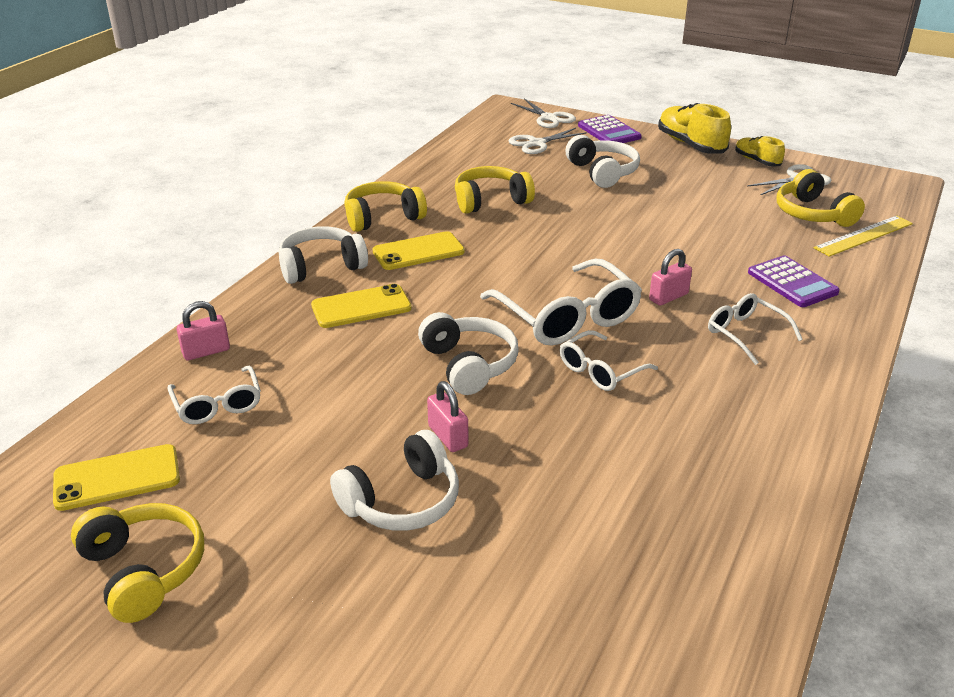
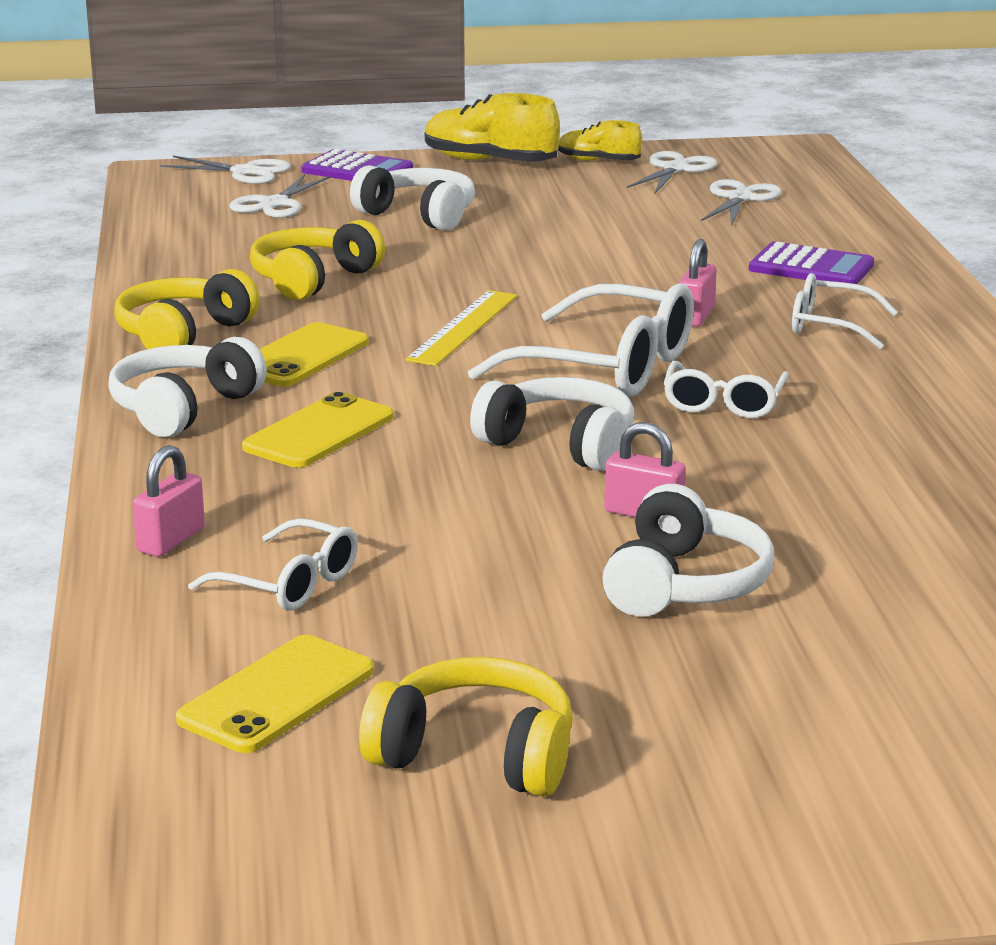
camera: 35 degrees left, 10 degrees down
(813, 214) = (740, 198): yellow headphones -> white scissors
(864, 236) = (824, 206): yellow ruler -> yellow ruler (463, 327)

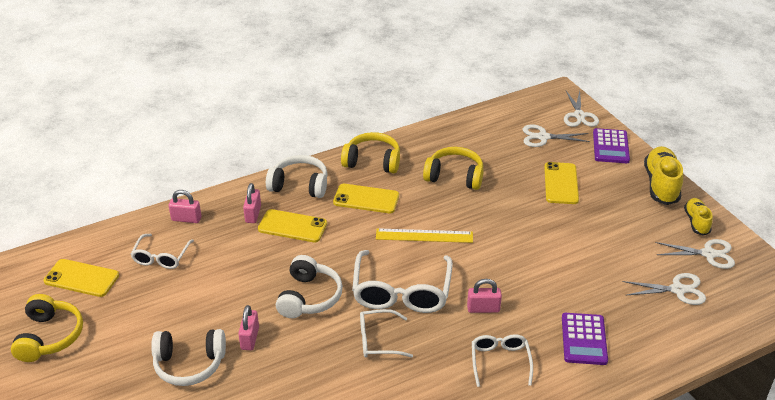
camera: 70 degrees right, 15 degrees up
(234, 466) = (253, 214): none -> pink padlock
(419, 215) = (561, 183): white headphones -> yellow phone

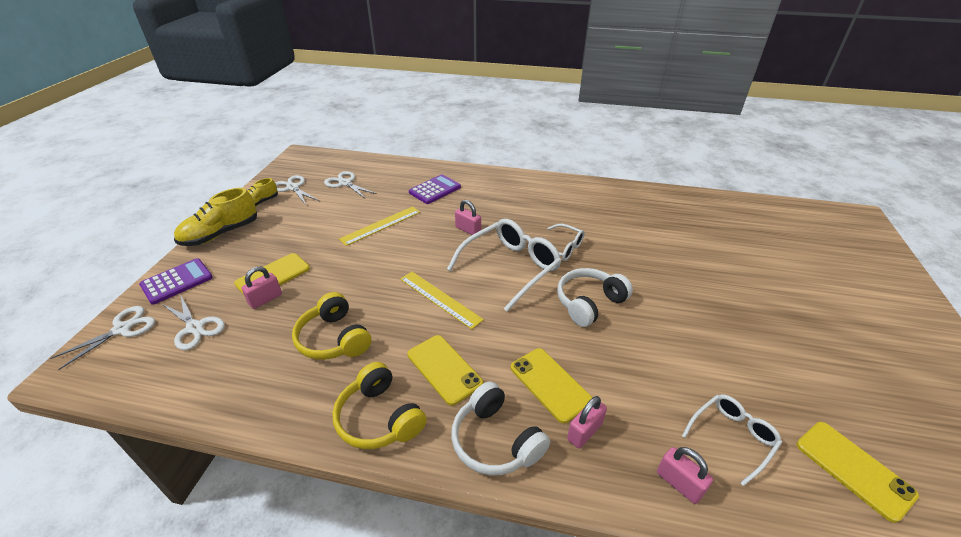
camera: 140 degrees left, 0 degrees up
(49, 337) = (889, 406): yellow headphones -> none
(189, 364) = (728, 305): white headphones -> none
(250, 338) = (663, 298): pink padlock -> pink padlock (265, 299)
(500, 361) = (496, 203): white glasses -> none
(562, 266) = (381, 225): none -> yellow ruler

